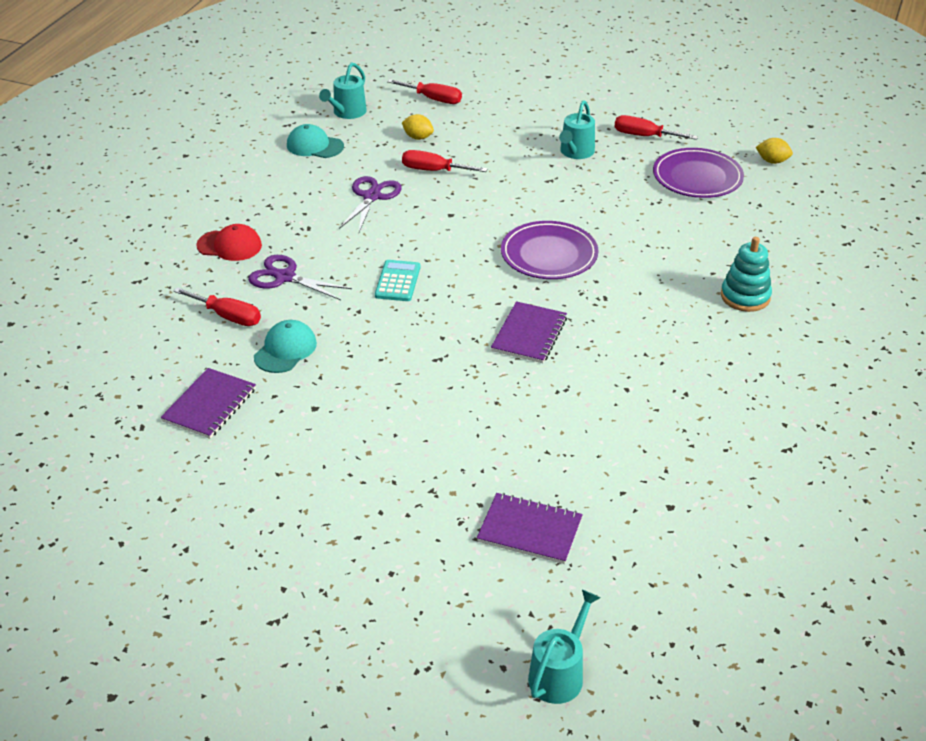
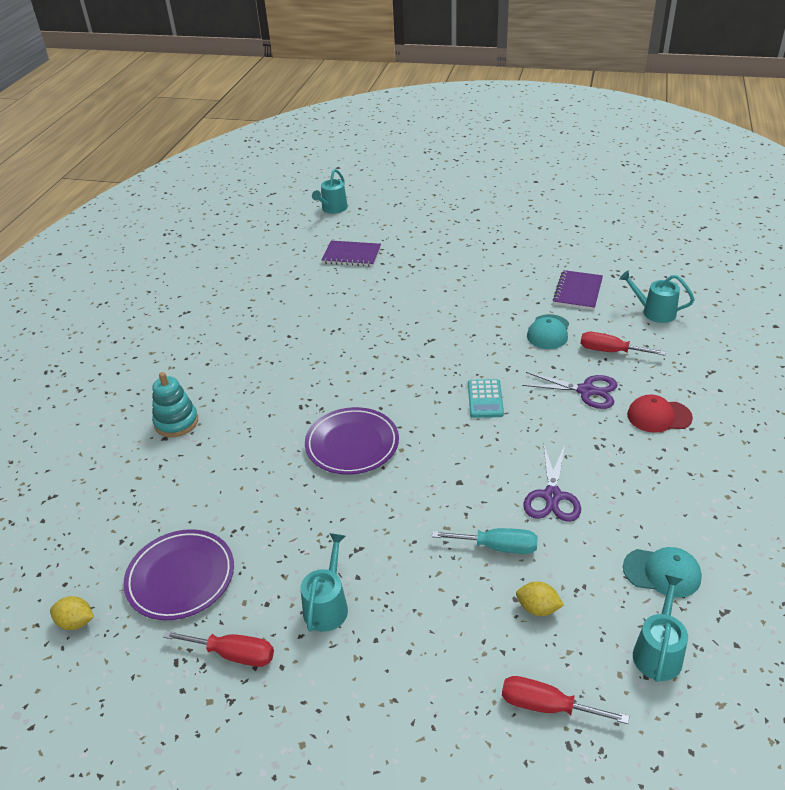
camera: 175 degrees right, 0 degrees up
(134, 360) = (654, 312): none -> turquoise watering can
(433, 170) = (497, 547): red screwdriver -> turquoise screwdriver
(529, 334) = (363, 366): purple notebook -> none

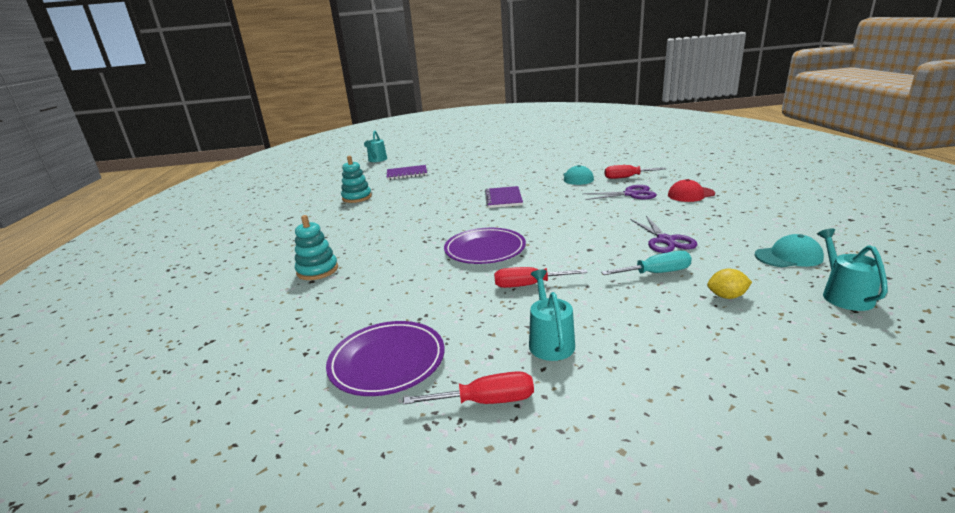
camera: 20 degrees left, 15 degrees down
(76, 622) = (285, 428): yellow lemon -> none
(271, 293) = (357, 198): none -> turquoise stacking toy
(485, 399) = (565, 210): turquoise calculator -> none
(547, 706) = (808, 350): red screwdriver -> red screwdriver (528, 285)
(578, 292) = (578, 161): purple notebook -> purple notebook (503, 198)
(654, 312) = (635, 160): turquoise watering can -> none

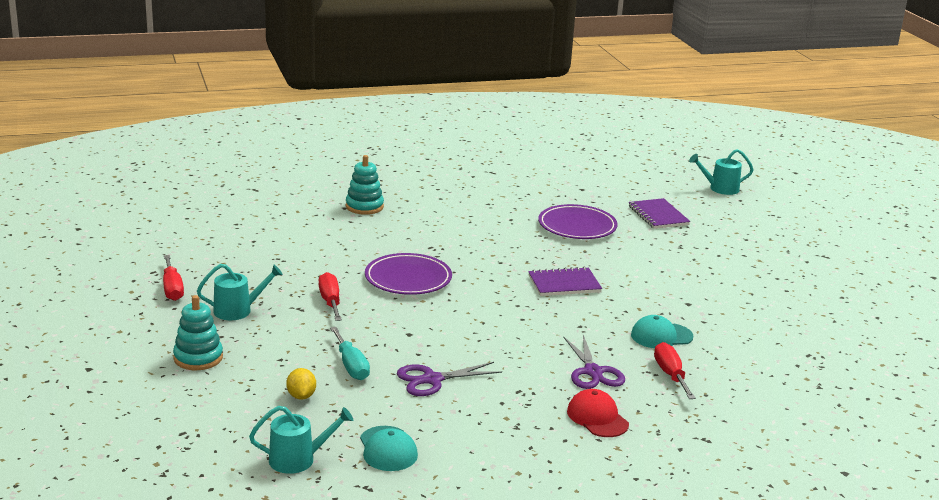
camera: 75 degrees right, 0 degrees up
(357, 198) = (557, 197): turquoise stacking toy -> turquoise stacking toy (198, 358)
(387, 361) = (221, 252): purple plate -> purple plate (577, 226)

